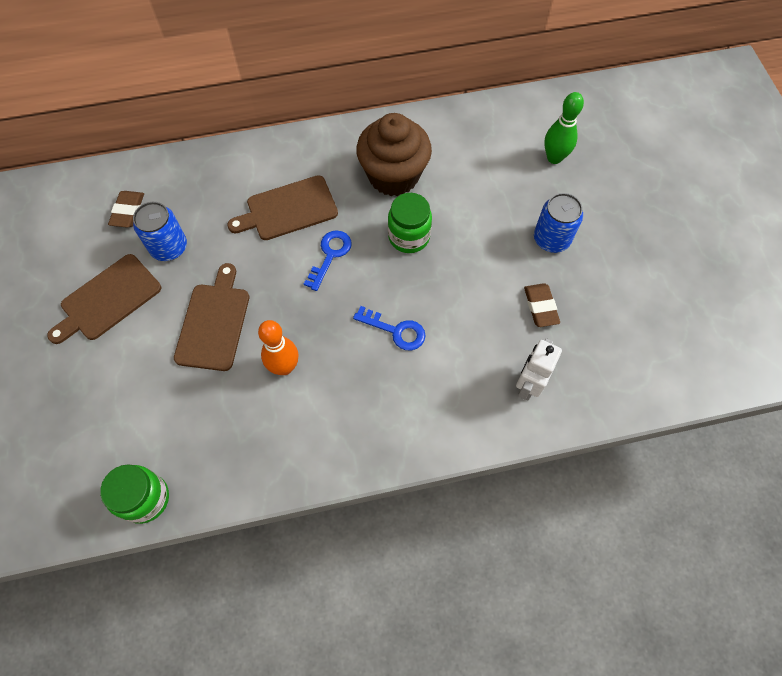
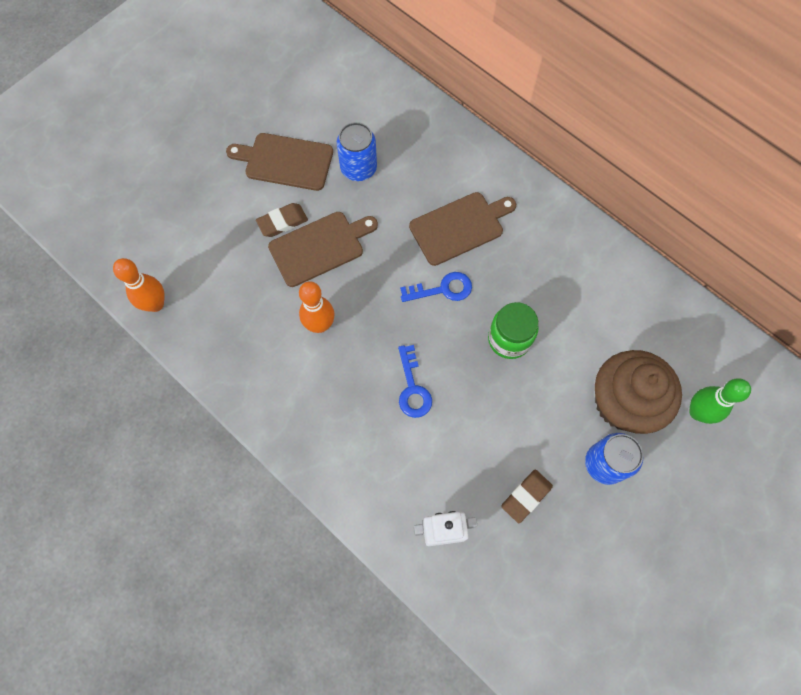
camera: 55 degrees right, 5 degrees up
(128, 211) = (367, 117): brown eraser -> brown eraser (282, 222)
(145, 498) = (155, 304): green jar -> orange bowling pin
(288, 209) = (460, 227): brown cutting board -> brown cutting board turned 120 degrees clockwise
(393, 176) = (560, 286): brown cupcake -> brown cupcake (622, 403)

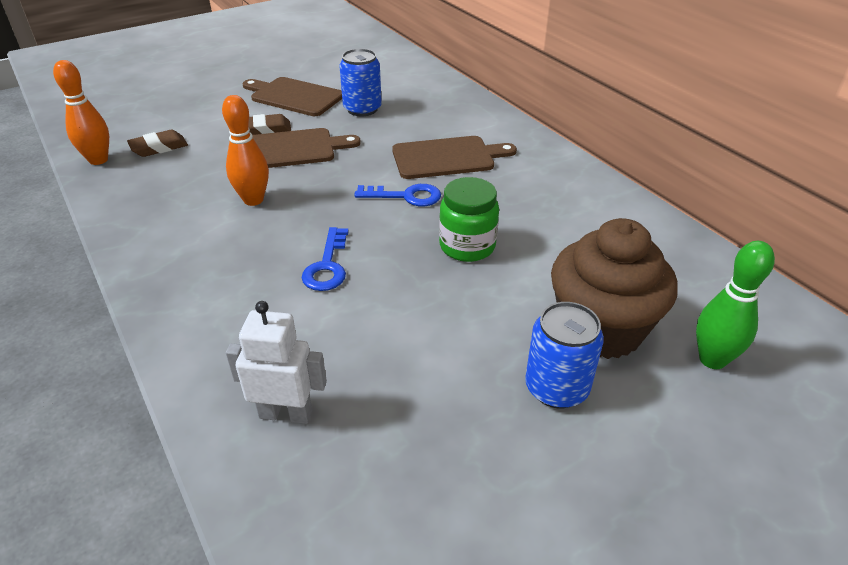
camera: 15 degrees right, 30 degrees down
(526, 496) = (426, 400): brown eraser -> brown eraser (159, 147)

